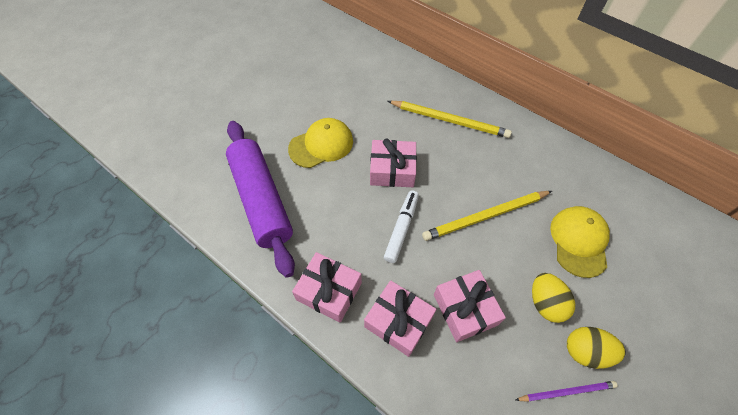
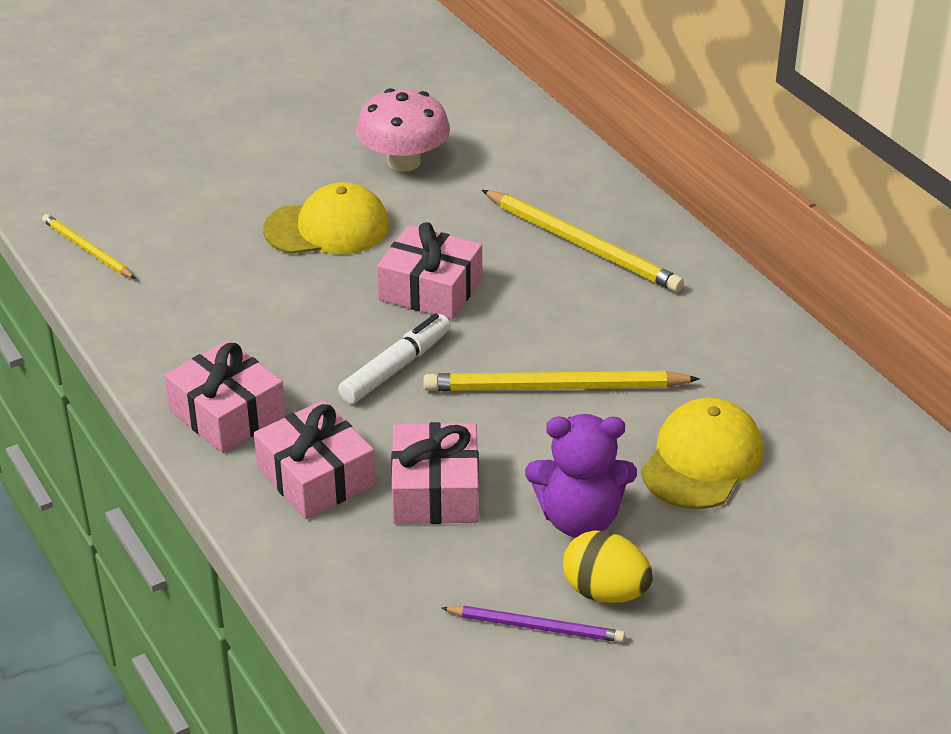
camera: 20 degrees right, 20 degrees down
(199, 196) = (87, 249): none -> yellow pencil
(262, 200) = (185, 277): purple rolling pin -> none
(338, 92) = (404, 162): none -> pink mushroom
(545, 303) = (579, 519): yellow egg -> purple teddy bear

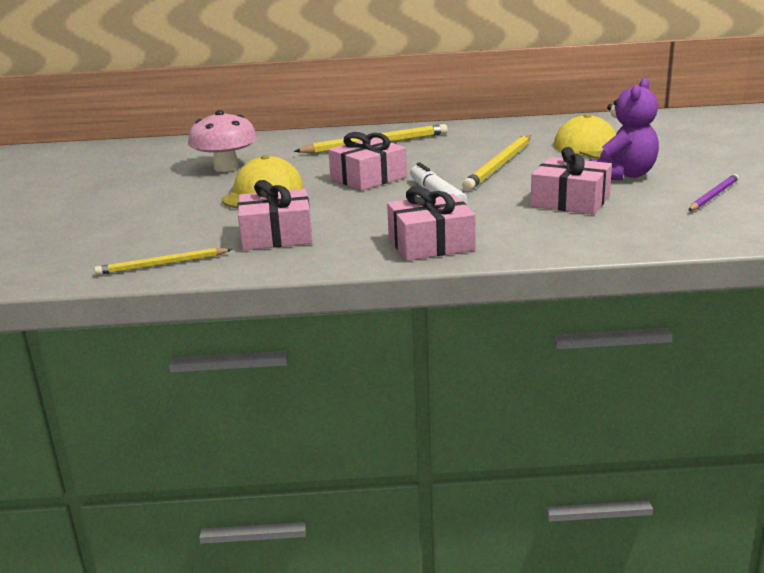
camera: 60 degrees left, 15 degrees down
(316, 476) = (527, 228): pink gift -> pink gift (276, 235)
(605, 592) = (691, 178): yellow egg -> none

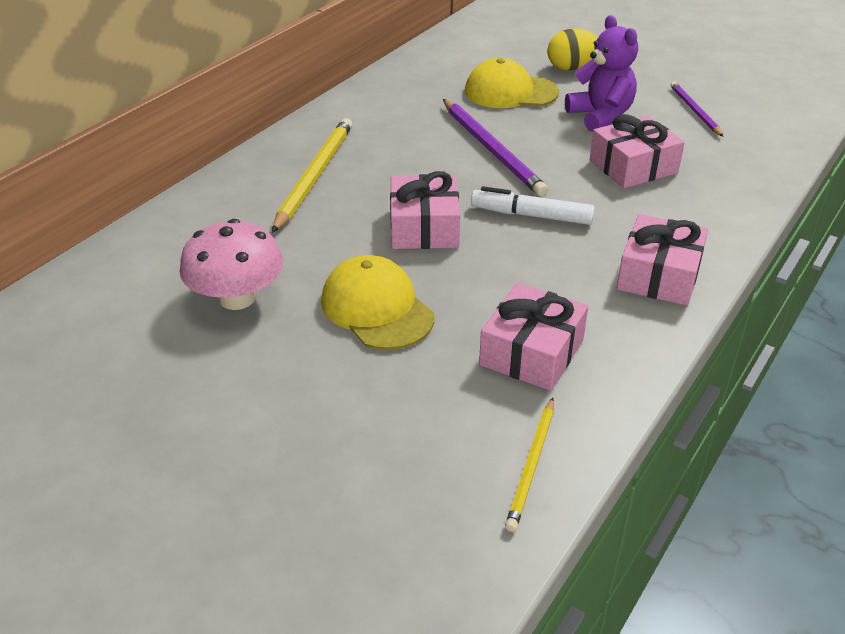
camera: 55 degrees left, 15 degrees up
(499, 165) = (492, 150): yellow pencil -> purple pencil
(677, 150) = (571, 68): none -> yellow egg

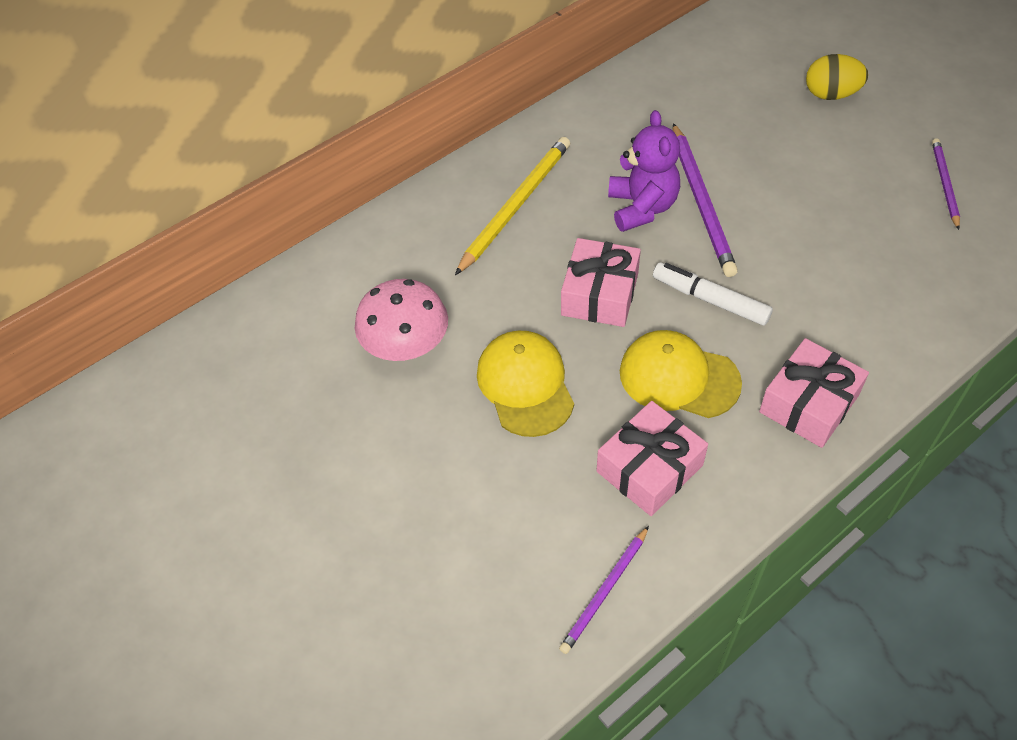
camera: 20 degrees right, 15 degrees up
(510, 92) = (750, 121): yellow cap -> yellow cap (678, 377)
(531, 465) = (604, 591): yellow pencil -> purple pencil
(600, 116) = (835, 174): purple teddy bear -> purple teddy bear (642, 208)
(633, 166) = (841, 253): pink gift -> none

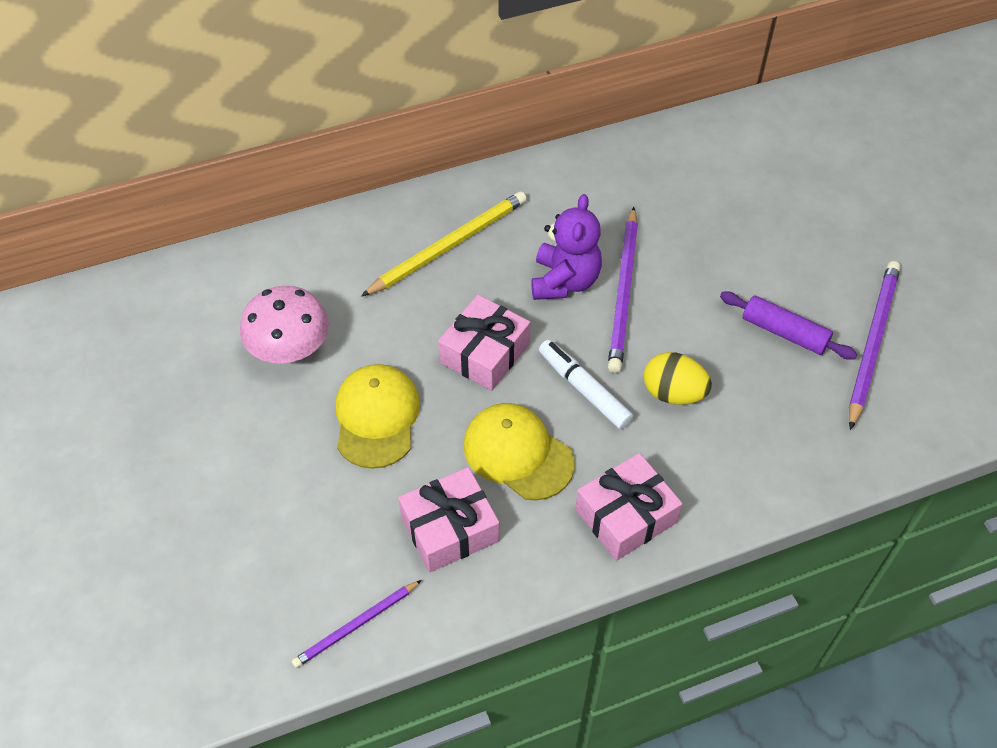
camera: 15 degrees right, 0 degrees up
(831, 95) = (806, 220): yellow egg -> yellow egg (673, 393)
(864, 197) = (784, 332): none -> purple rolling pin
(944, 184) = (872, 342): purple pencil -> purple pencil, size x1.70

